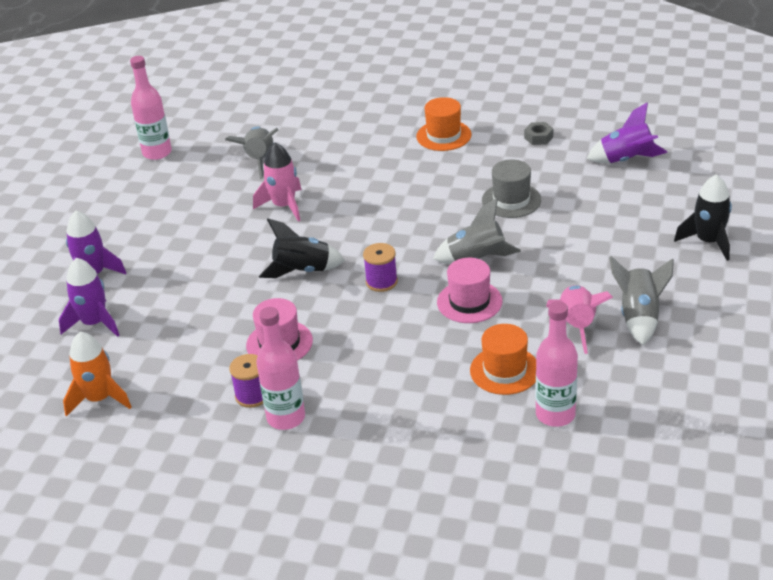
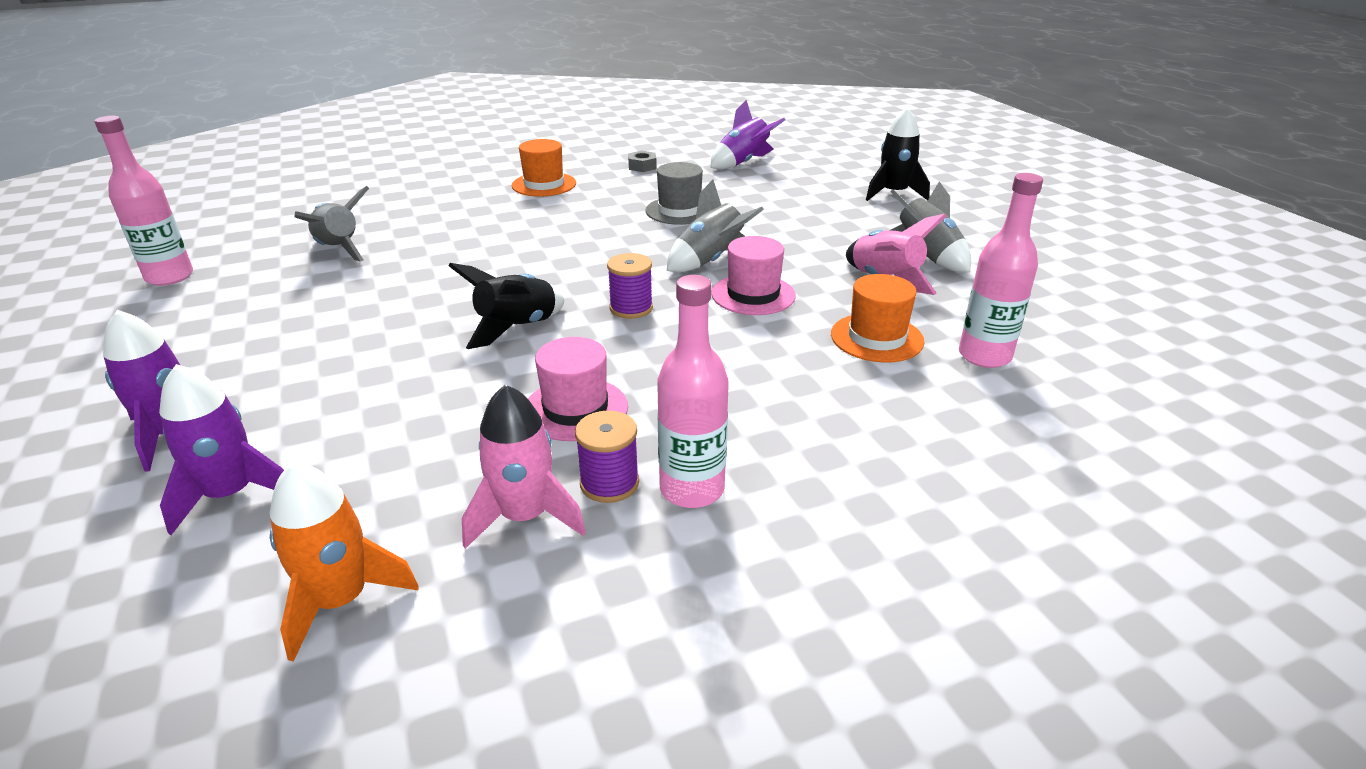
camera: 40 degrees left, 5 degrees down
(284, 206) = (419, 279): pink rocket -> pink rocket (524, 517)

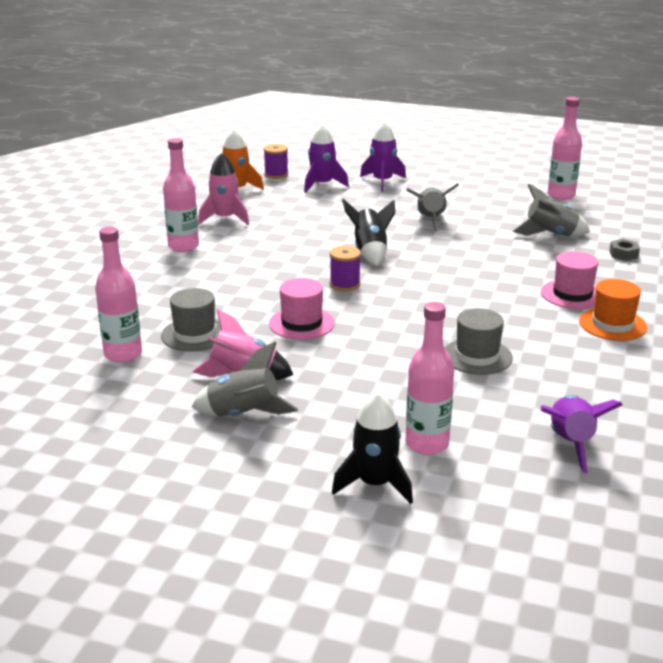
camera: 130 degrees right, 5 degrees down
(575, 409) = (273, 244): pink hat -> pink hat (572, 294)
(609, 483) = (215, 235): purple spool -> purple spool (276, 174)
(642, 166) = (618, 384): grey nut -> grey nut (623, 254)
(710, 261) = (369, 330): grey rocket -> grey rocket (430, 220)
(824, 193) = (427, 444): none -> pink bottle
(877, 338) = (195, 334): orange hat -> grey hat

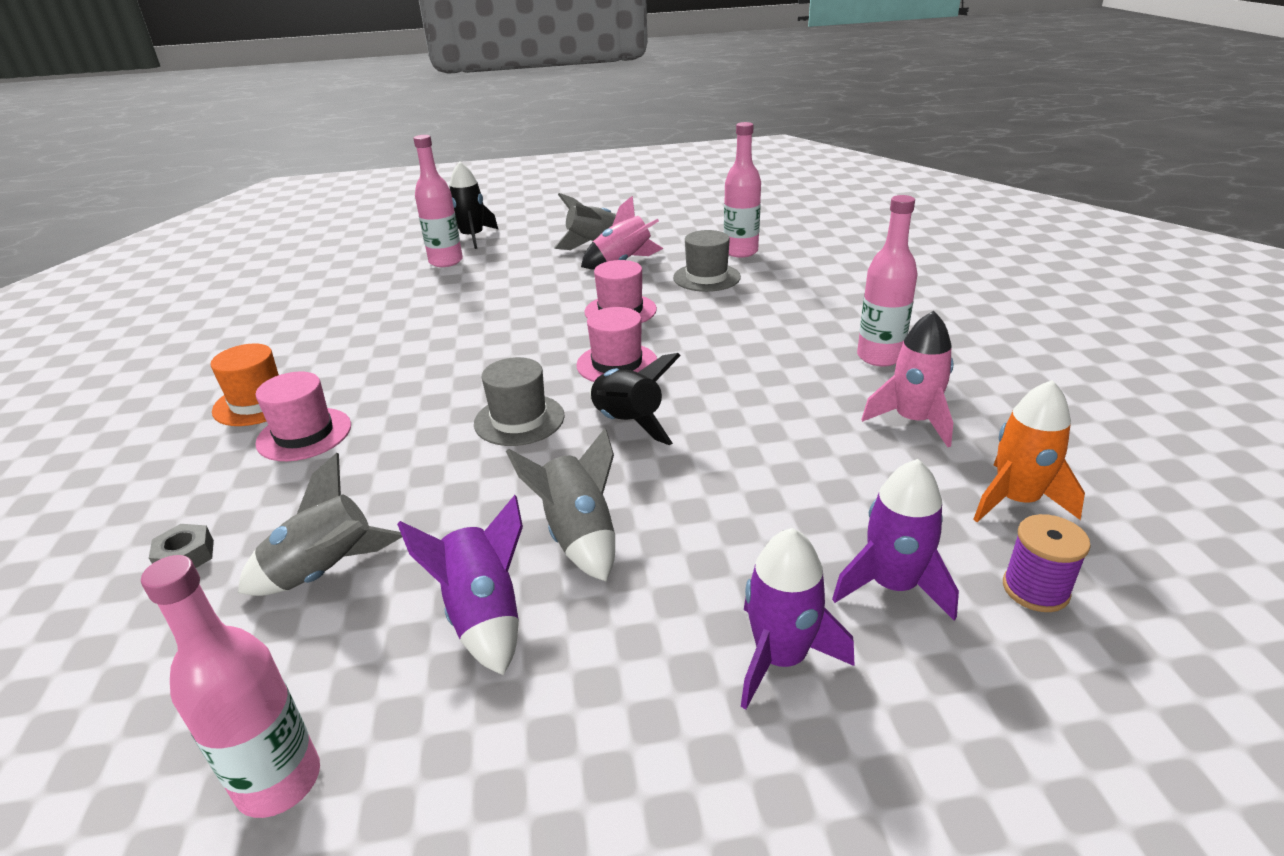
camera: 155 degrees right, 5 degrees up
(345, 284) = (617, 364): purple spool -> pink hat
(477, 356) = (422, 327): grey hat -> grey hat (519, 420)
(570, 444) = (331, 286): purple rocket -> purple rocket (484, 615)

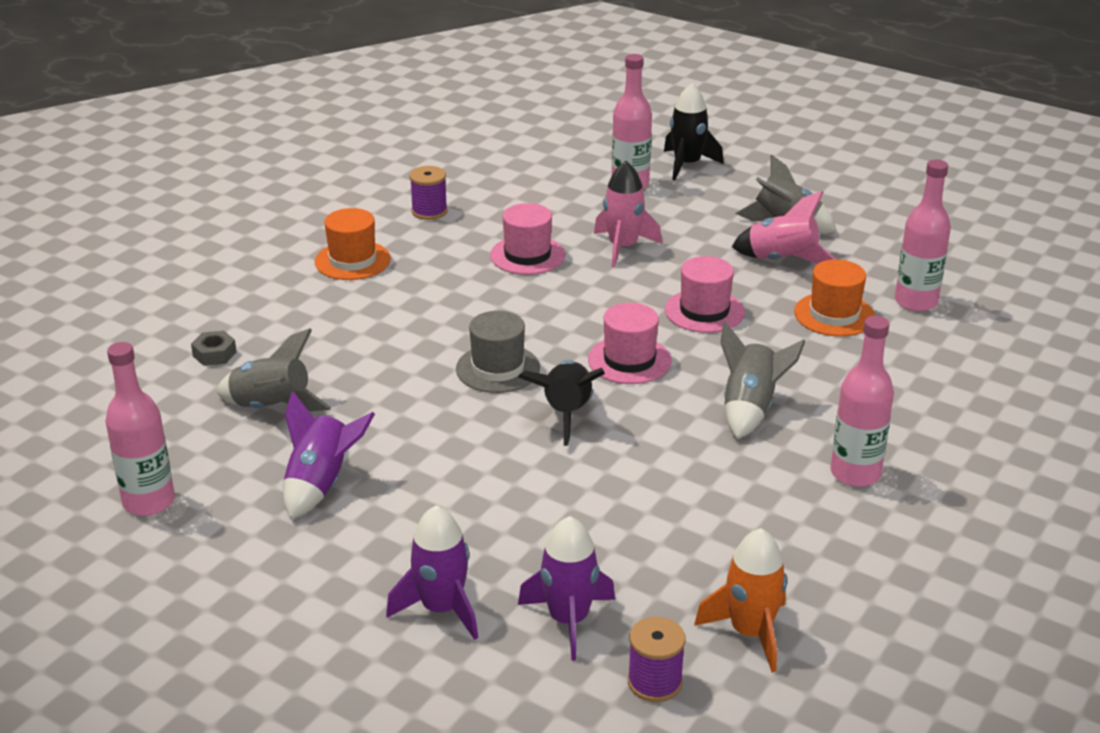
camera: 40 degrees right, 0 degrees up
(292, 338) = (429, 211): none -> purple spool
(304, 434) = (354, 303): pink hat -> pink hat (527, 255)
(579, 536) = (428, 472): grey rocket -> grey rocket (750, 408)
(706, 277) = (834, 315): grey hat -> orange hat
(913, 421) = (782, 537): pink rocket -> pink rocket (623, 247)

